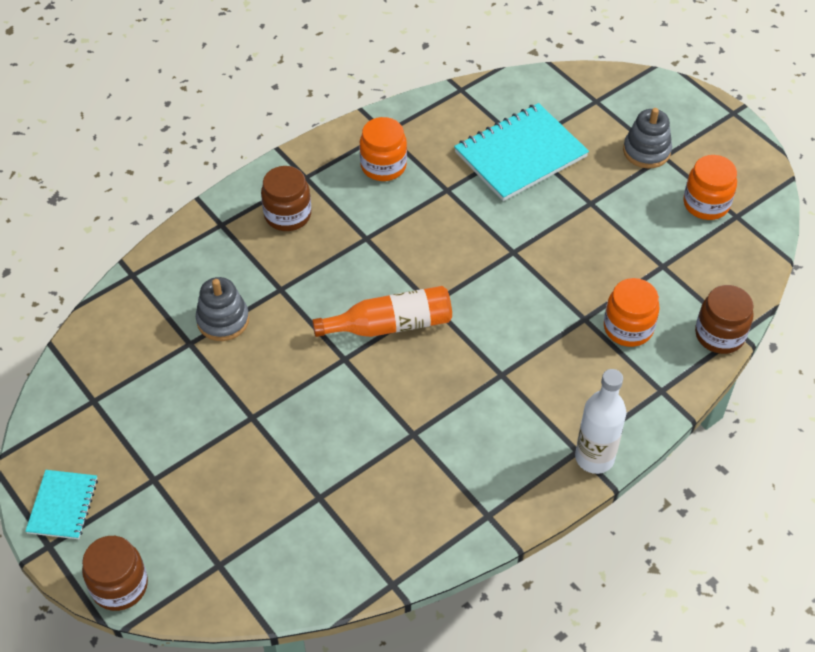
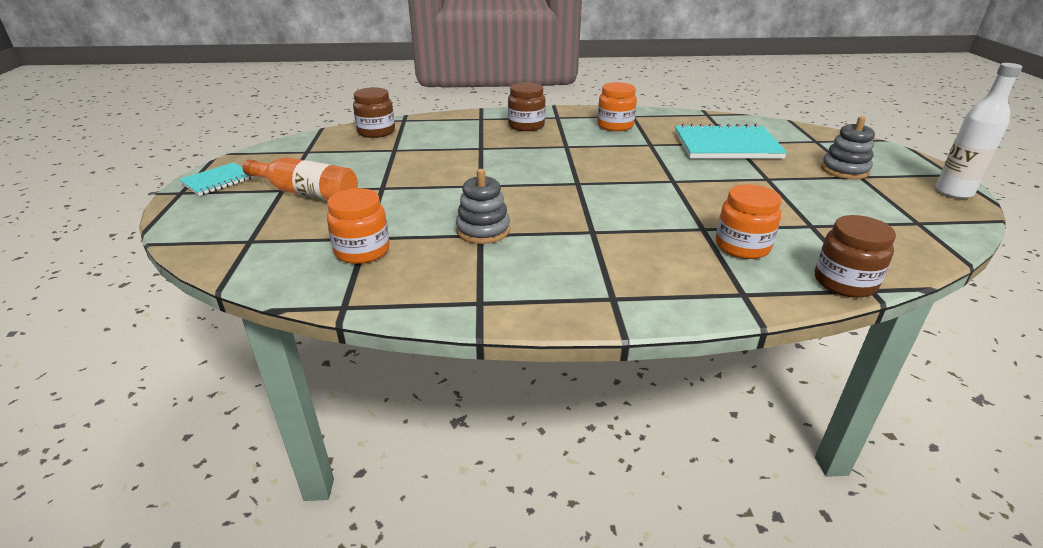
camera: 35 degrees right, 20 degrees down
(119, 586) = (180, 224): brown jar -> brown jar (376, 132)
(223, 320) = (427, 148): grey stacking toy -> grey stacking toy (483, 230)
(390, 325) = (534, 182): orange bottle -> orange bottle (307, 193)
(594, 458) = (625, 309): white bottle -> white bottle (953, 192)
(706, 204) = (887, 208): orange jar -> orange jar (362, 251)

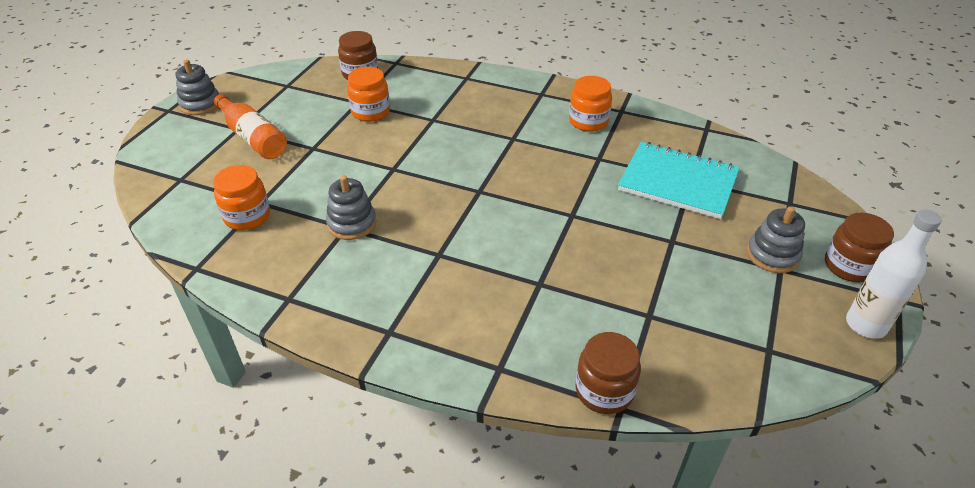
camera: 25 degrees right, 10 degrees up
(218, 181) = (200, 104): turquoise notebook -> grey stacking toy
(526, 126) = (500, 99): brown jar -> brown jar (849, 266)
(742, 246) = (553, 317): orange jar -> orange jar (370, 112)

